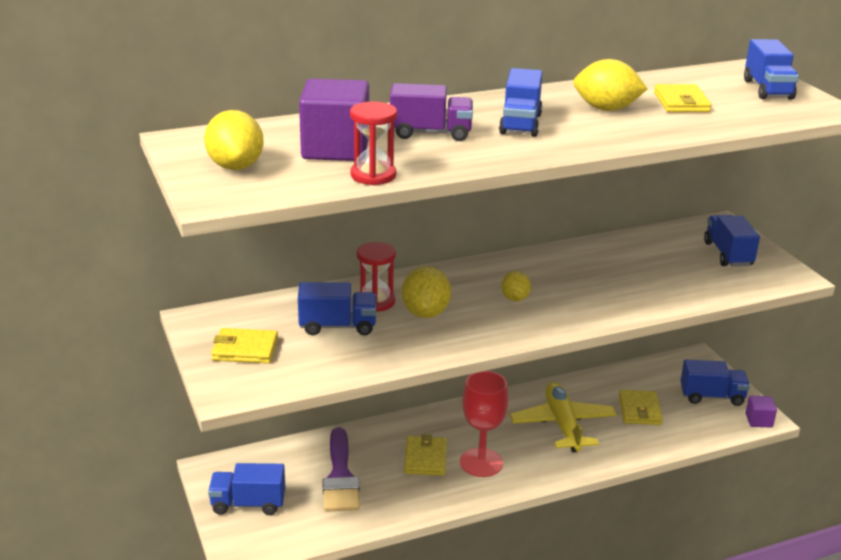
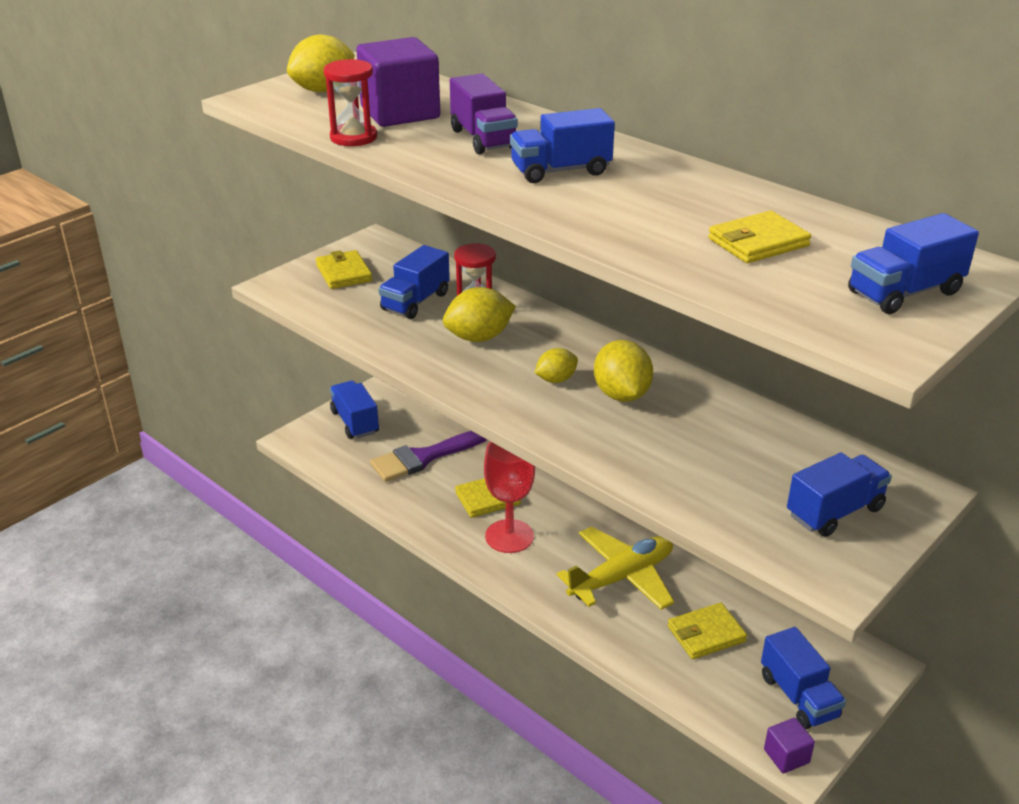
camera: 65 degrees right, 5 degrees up
(337, 326) = (415, 302): blue truck -> blue truck turned 60 degrees clockwise
(606, 109) = (669, 204): yellow lemon -> yellow lemon (621, 395)

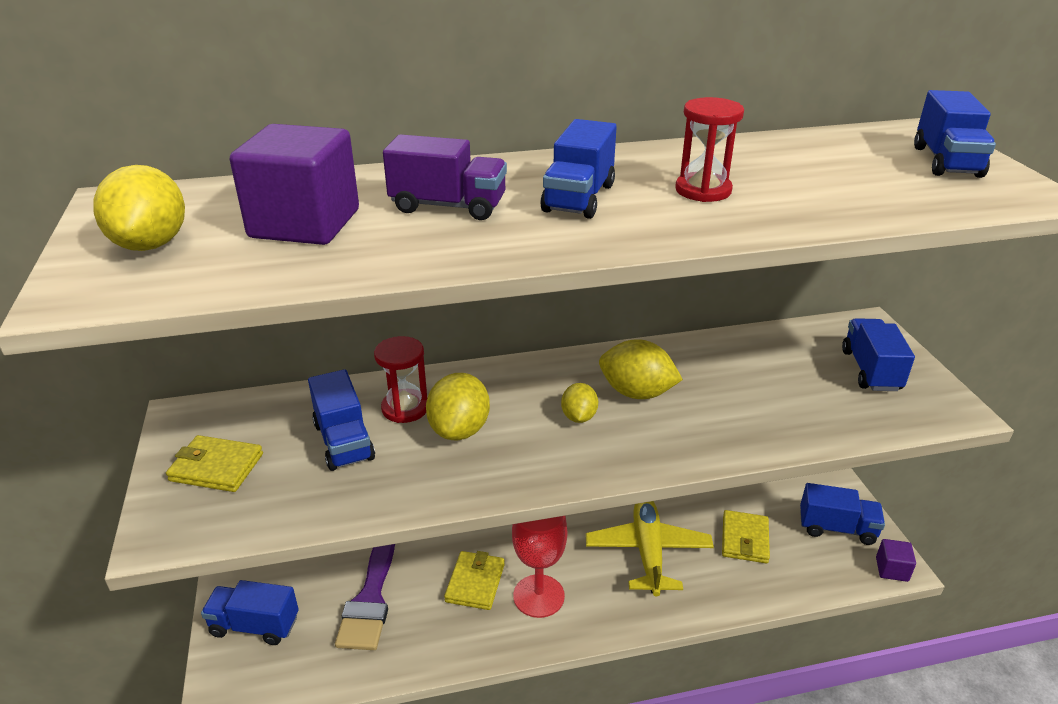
camera: 55 degrees left, 0 degrees up
(353, 137) = (326, 269): red hourglass -> red hourglass (703, 190)
(758, 242) = (817, 175): yellow wallet -> none

